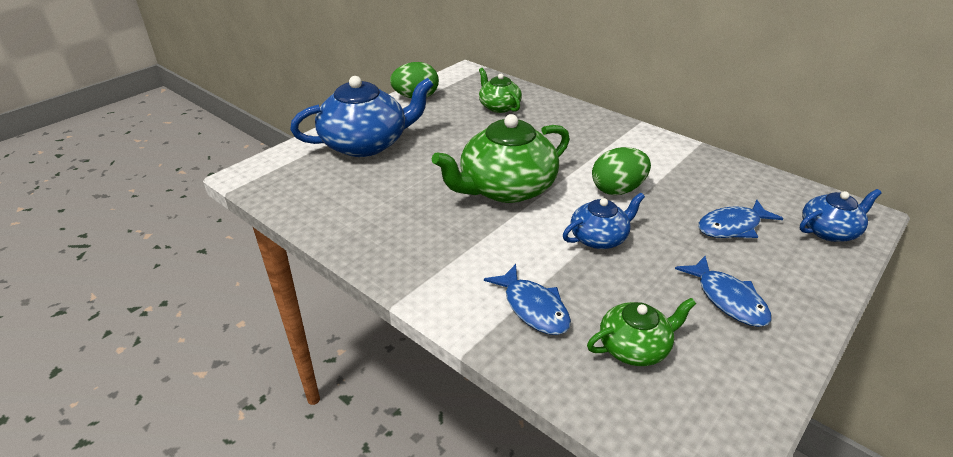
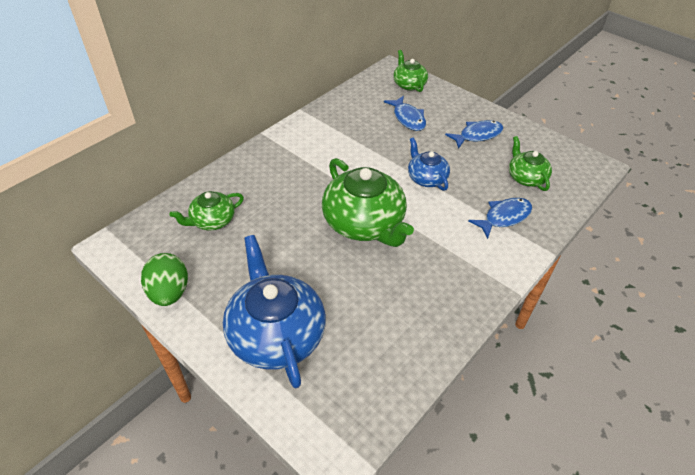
camera: 90 degrees left, 10 degrees up
(617, 189) = (366, 161): green egg -> none
(829, 231) = (409, 84): blue teapot -> green teapot

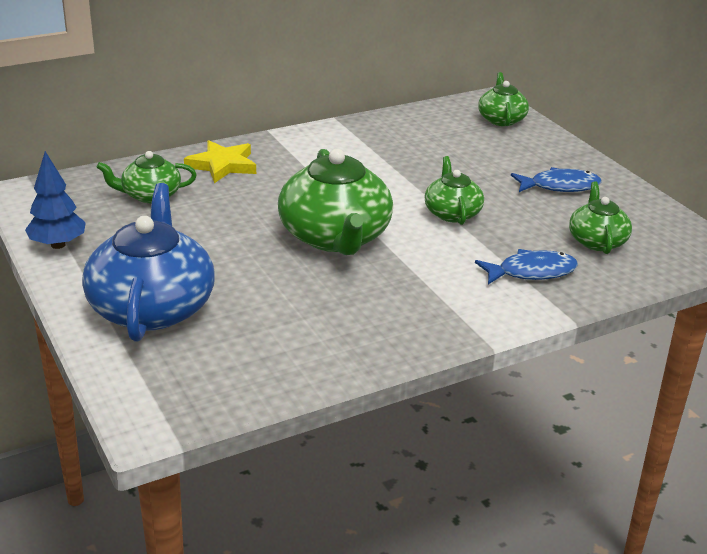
camera: 20 degrees right, 15 degrees down
(169, 292) = (58, 245): green egg -> blue tree
(248, 176) = (222, 165): none -> yellow star
(408, 118) = (473, 152): blue fish -> none
(426, 178) = (452, 213): blue teapot -> green teapot

